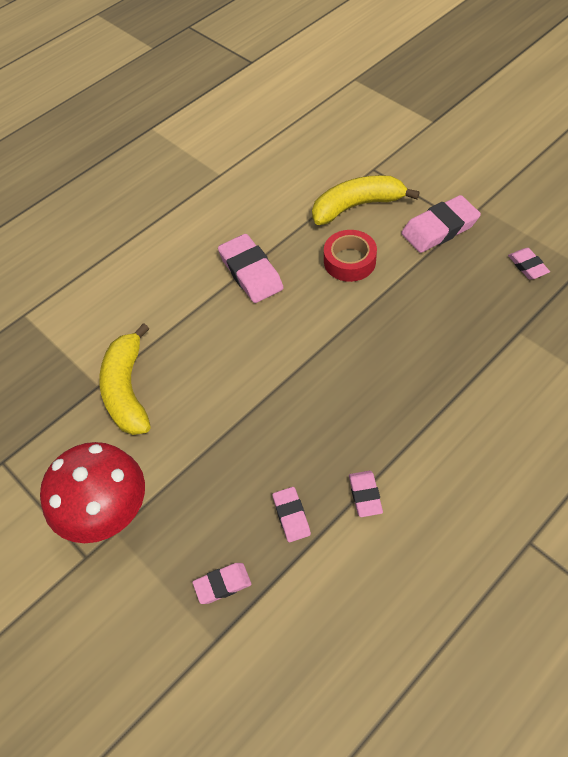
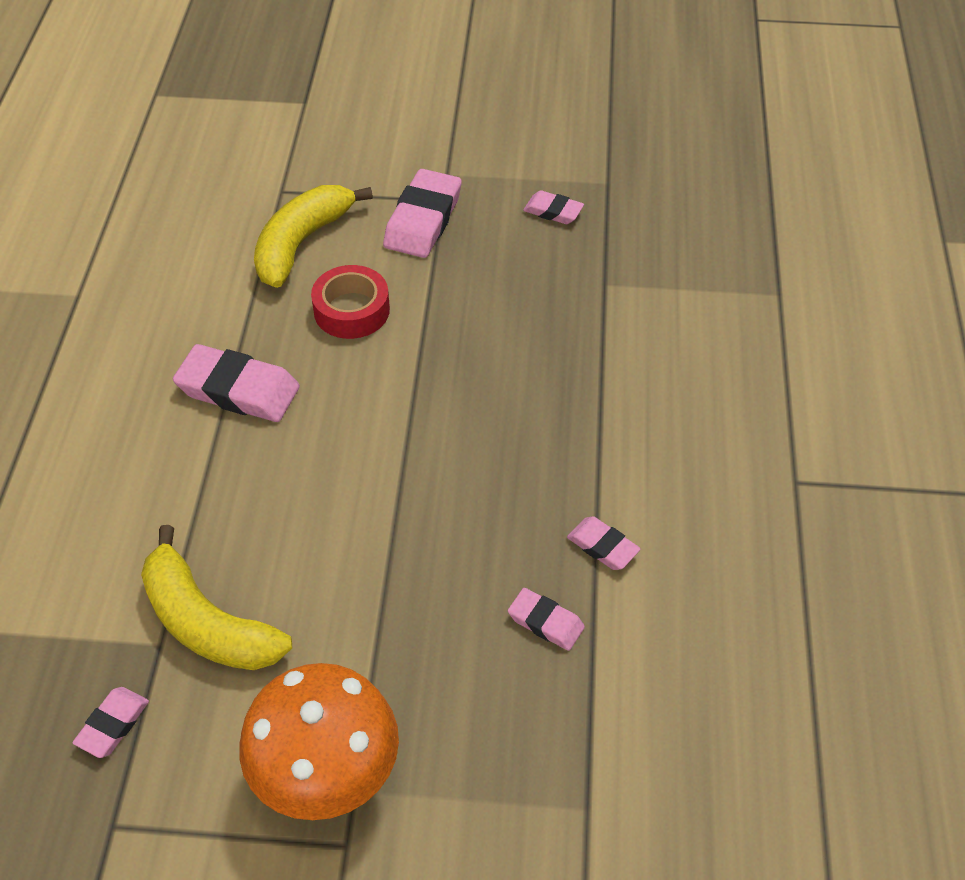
camera: 45 degrees left, 5 degrees down
(108, 514) = (327, 777): red mushroom -> orange mushroom
(222, 584) = (539, 747): pink eraser -> pink eraser (113, 725)

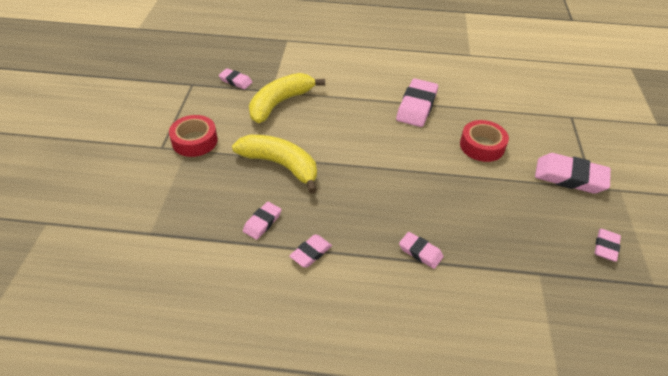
camera: 90 degrees right, 5 degrees down
(301, 243) = (530, 125): yellow banana -> yellow banana (280, 165)
(327, 777) = (194, 141): orange mushroom -> red tape
(585, 407) = (420, 252): none -> pink eraser

